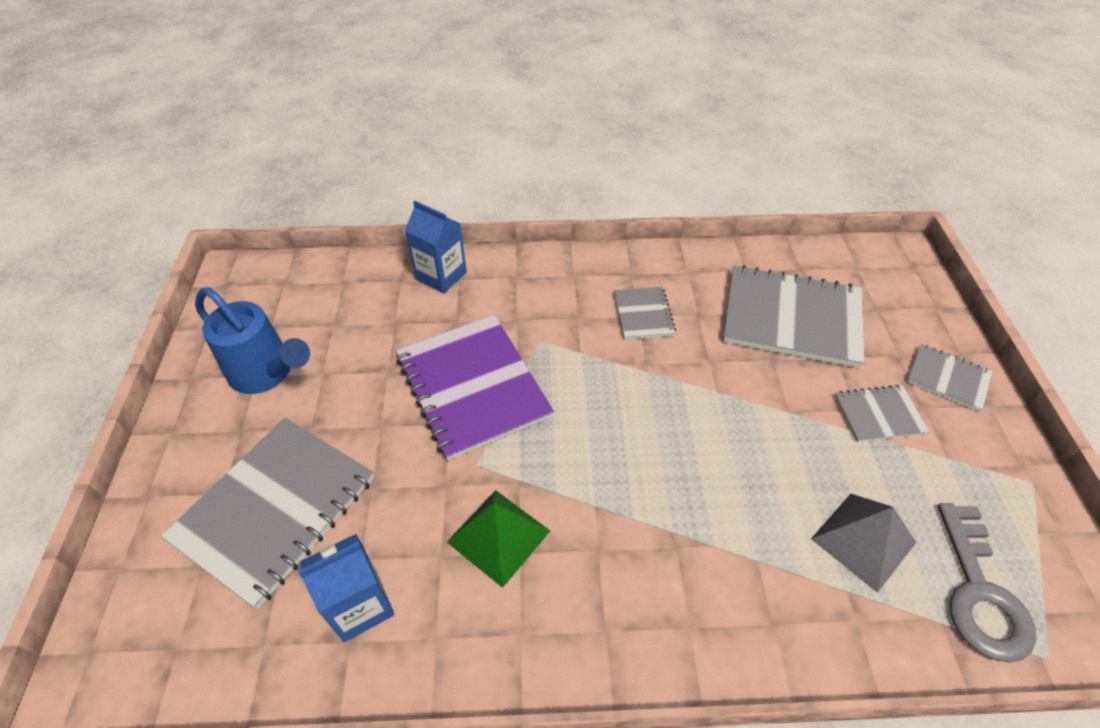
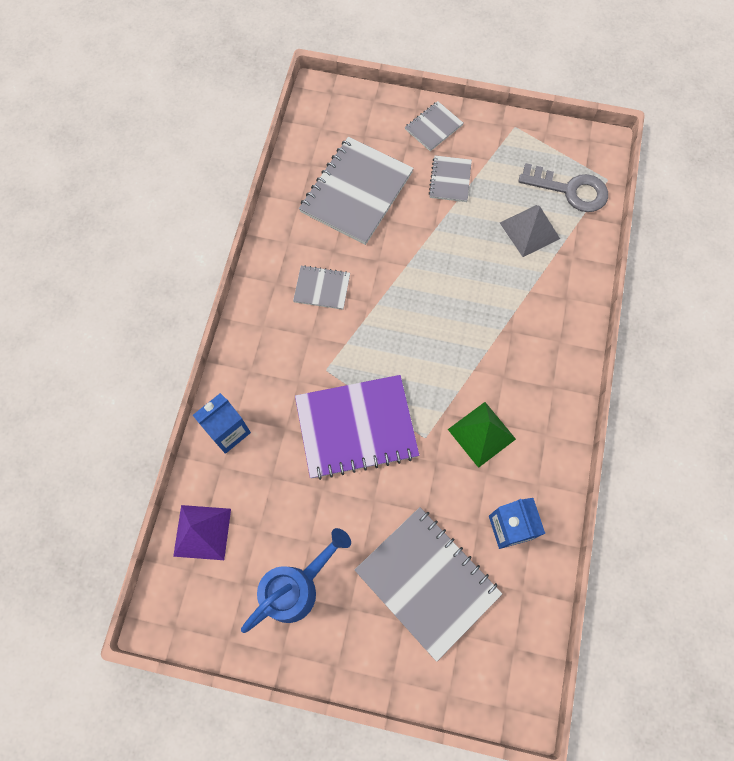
camera: 75 degrees left, 20 degrees up
(326, 282) = (202, 532): none -> purple pyramid

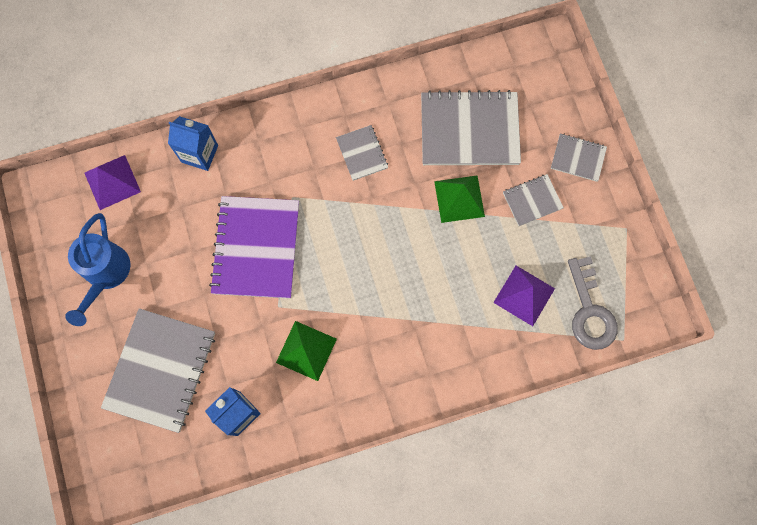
camera: 60 degrees right, 5 degrees up
(296, 588) = (106, 274): blue watering can -> blue watering can turned 75 degrees clockwise
(356, 428) = (256, 248): purple notebook -> purple notebook turned 45 degrees clockwise
(414, 233) = (459, 199): none -> green pyramid
(529, 230) = (524, 295): grey pyramid -> purple pyramid

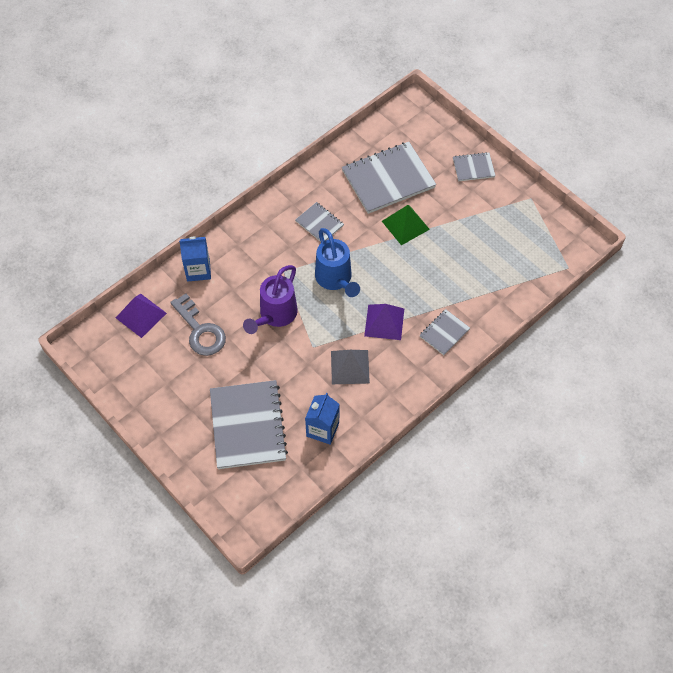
camera: 25 degrees left, 15 degrees down
(106, 274) = (170, 379): blue watering can -> blue watering can (335, 279)
(256, 248) = (275, 315): purple notebook -> purple watering can
(306, 350) = (350, 367): green pyramid -> grey pyramid
(524, 295) = (485, 267): purple pyramid -> purple pyramid (384, 322)
(532, 200) = (457, 206): grey notebook -> grey notebook (444, 333)
(590, 311) = (535, 259): grey key -> grey key (200, 331)

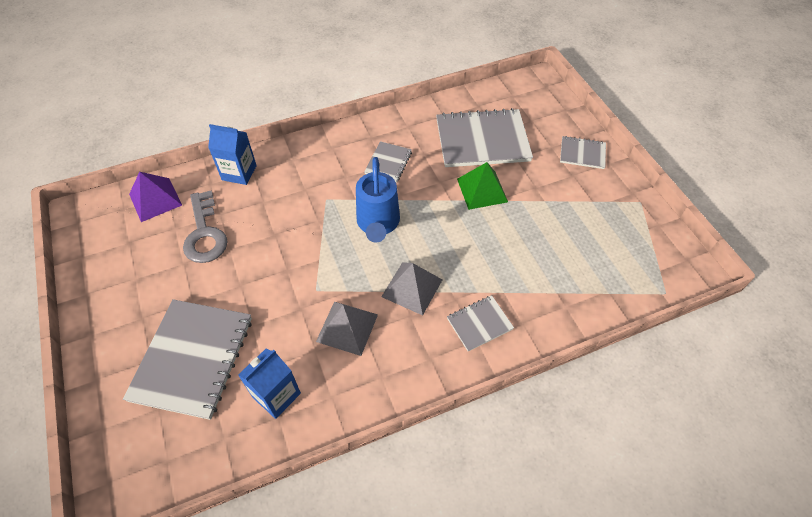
camera: 20 degrees right, 5 degrees down
(275, 315) = (293, 242): purple watering can -> none
(319, 223) = (388, 163): grey notebook -> grey notebook turned 45 degrees clockwise
(384, 322) = (412, 288): purple pyramid -> grey pyramid

